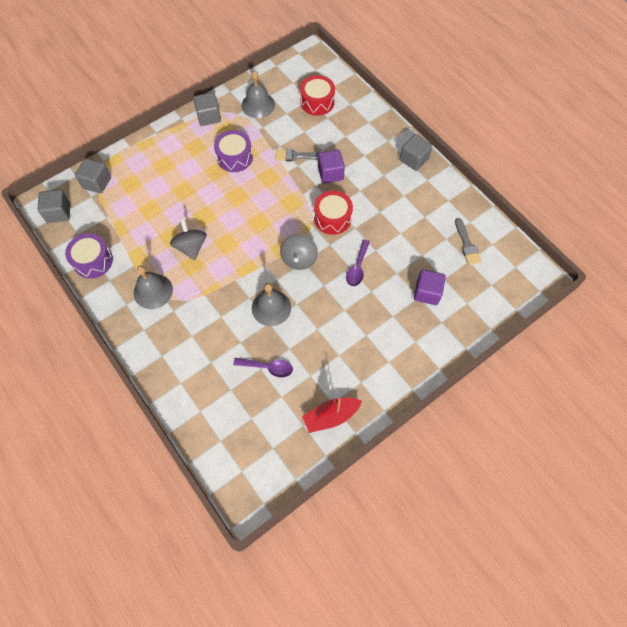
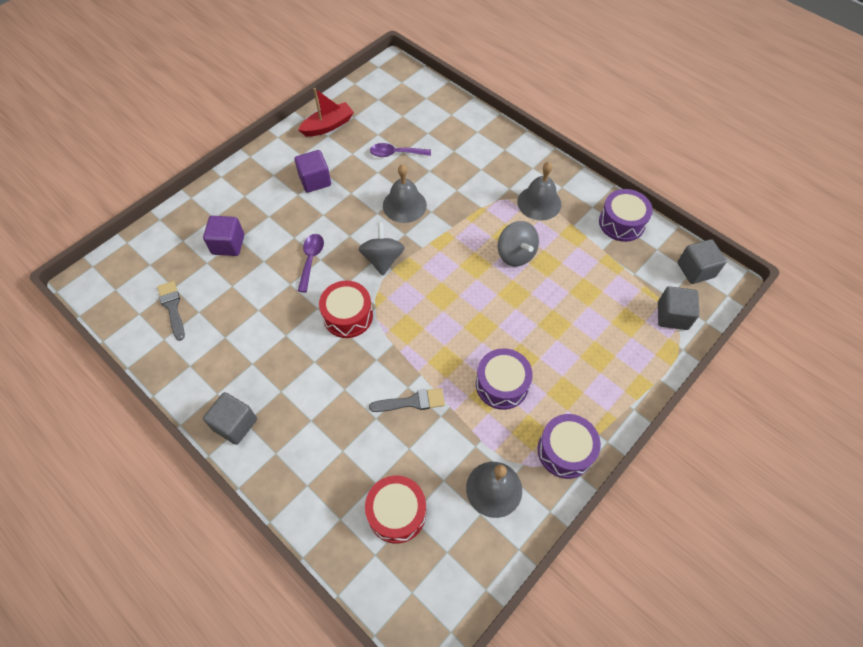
camera: 170 degrees right, 5 degrees down
(208, 117) = (565, 451): grey cube -> purple drum
(330, 173) = (358, 381): purple cube -> purple cube (315, 180)

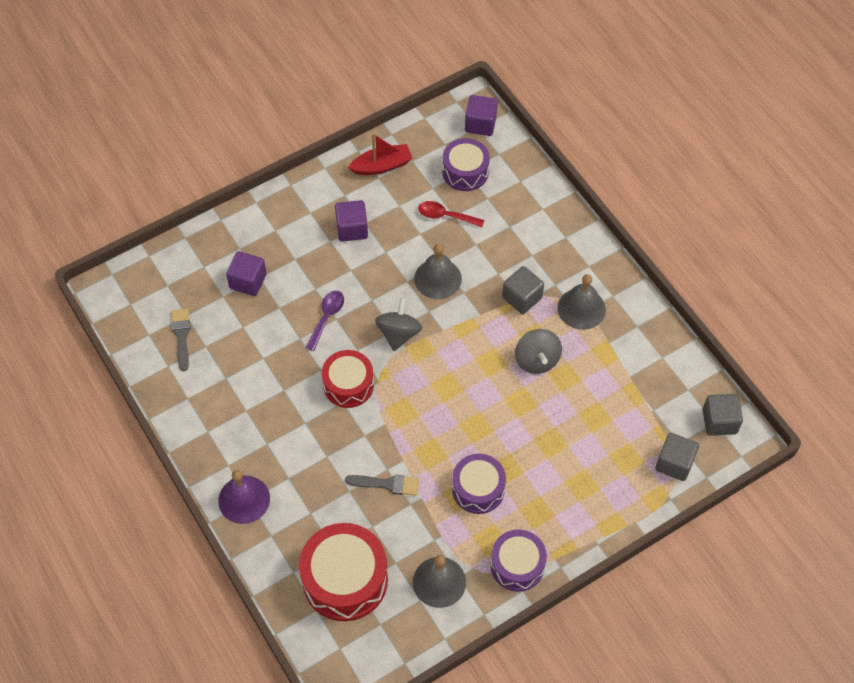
camera: 15 degrees right, 0 degrees up
(235, 424) = (218, 464): grey cube -> grey cube (522, 298)
(269, 454) = (244, 499): none -> purple bell
(395, 153) = (445, 216): purple spoon -> red spoon
(397, 513) = (345, 579): red drum -> red drum, size x1.57
(403, 79) = (480, 124): none -> purple cube
(621, 223) = (661, 351): purple drum -> purple drum (465, 172)

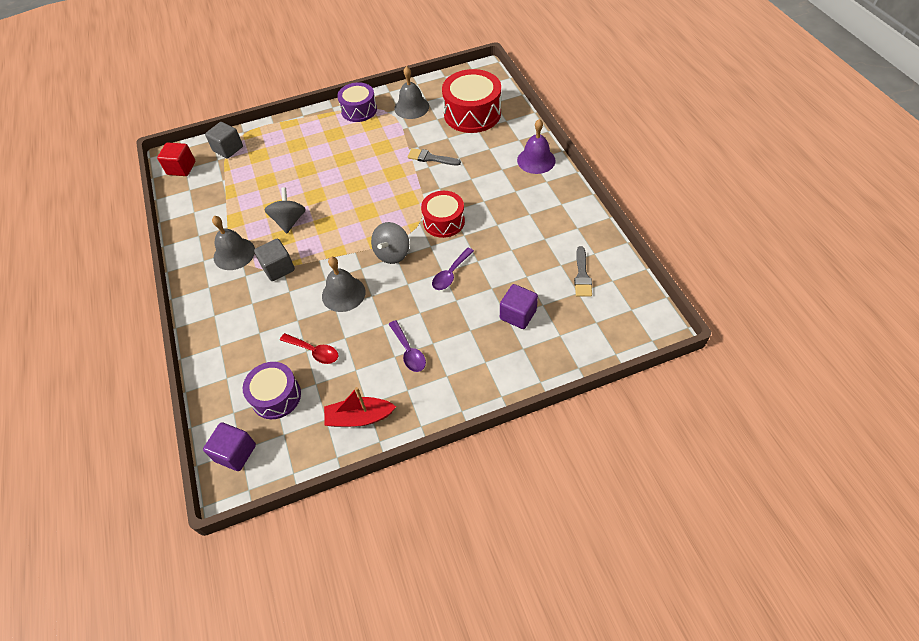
camera: 165 degrees left, 5 degrees down
(352, 229) = (408, 351): purple cube -> purple spoon
(478, 489) = (368, 149): purple drum -> none
(719, 421) = (181, 168): grey cube -> red cube

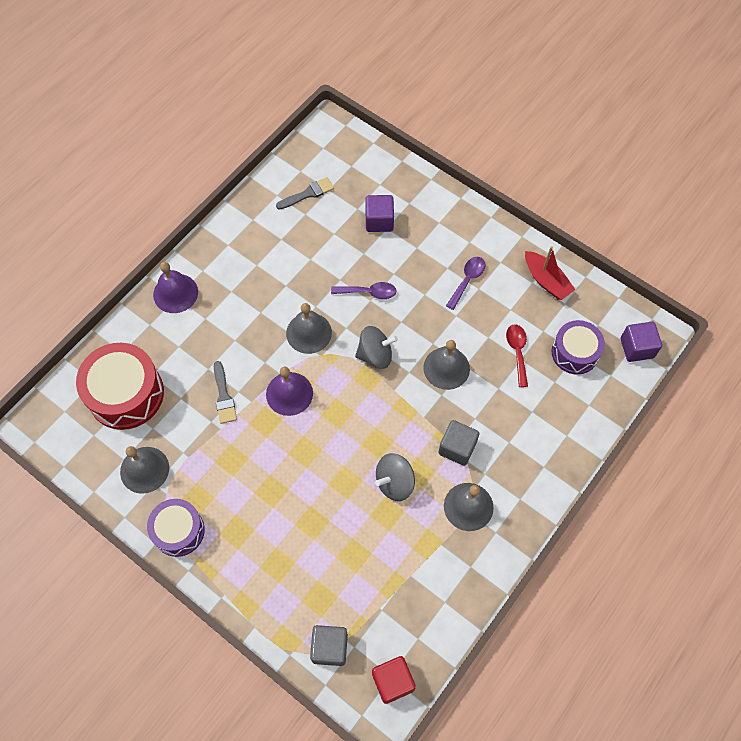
camera: 125 degrees left, 10 degrees up
(404, 192) = (289, 393): none -> purple bell
(444, 221) = (309, 333): red drum -> grey bell

